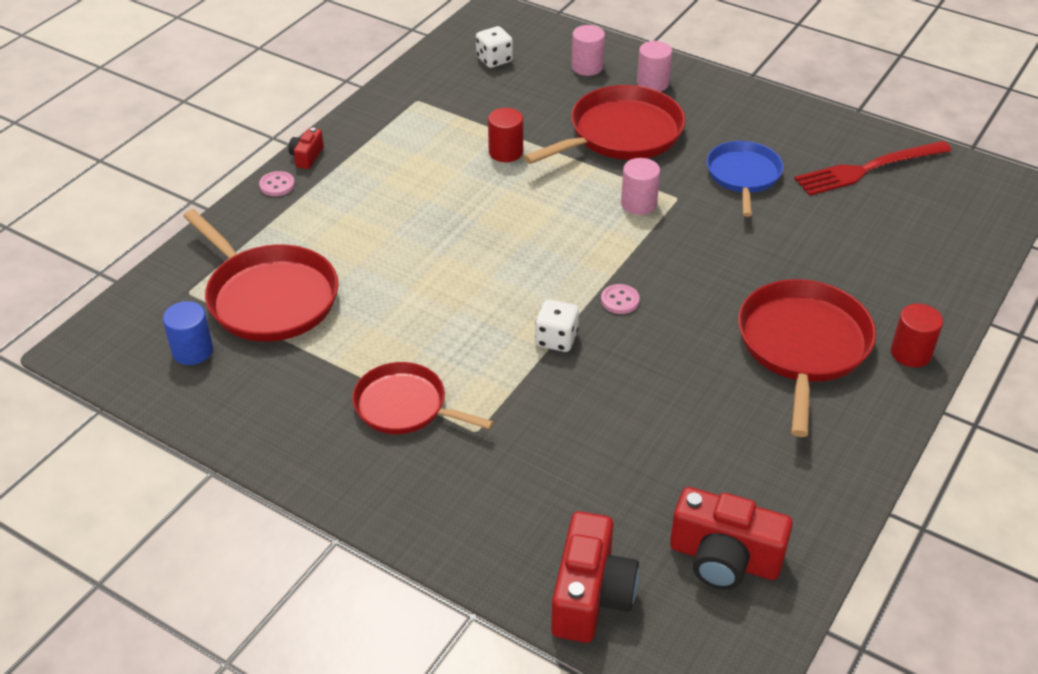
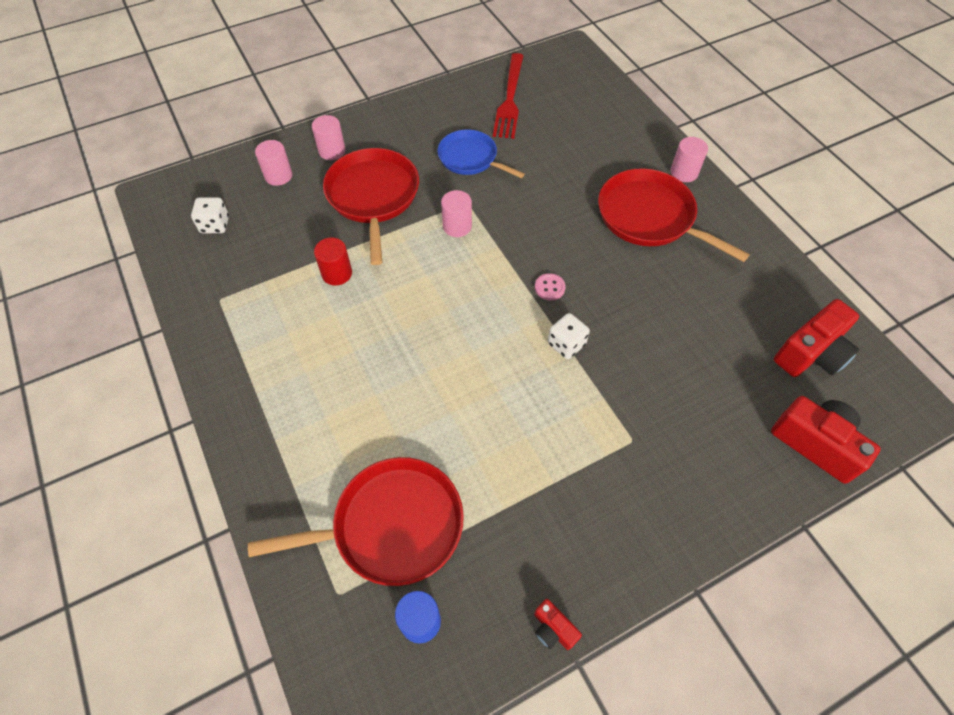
camera: 60 degrees left, 15 degrees up
(277, 185) = (245, 455): pink button -> none
(307, 157) = (224, 414): red camera -> red camera (553, 629)
(405, 406) = (582, 477): red pan -> none
(911, 353) = (684, 172): red cylinder -> pink cylinder

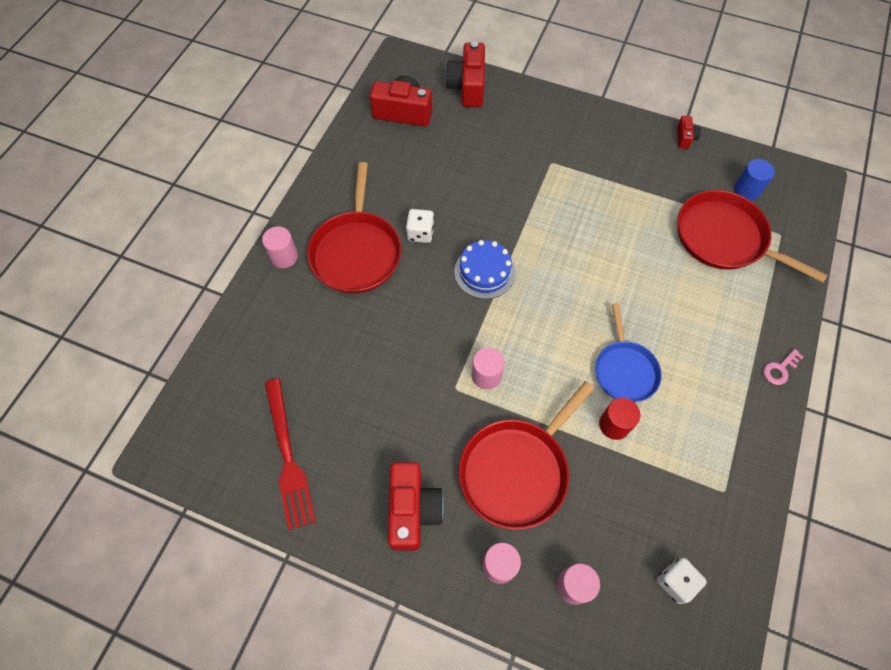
camera: 130 degrees left, 5 degrees up
(237, 432) = (780, 369): none -> pink key
(410, 133) = (413, 510): none -> red camera
(470, 158) = (400, 427): blue pan -> blue pan (624, 370)
(510, 98) = (288, 456): red fork -> red fork turned 105 degrees clockwise
(549, 288) = (484, 272): pink button -> blue cake
(566, 344) = (521, 233): white dice -> white dice (420, 233)

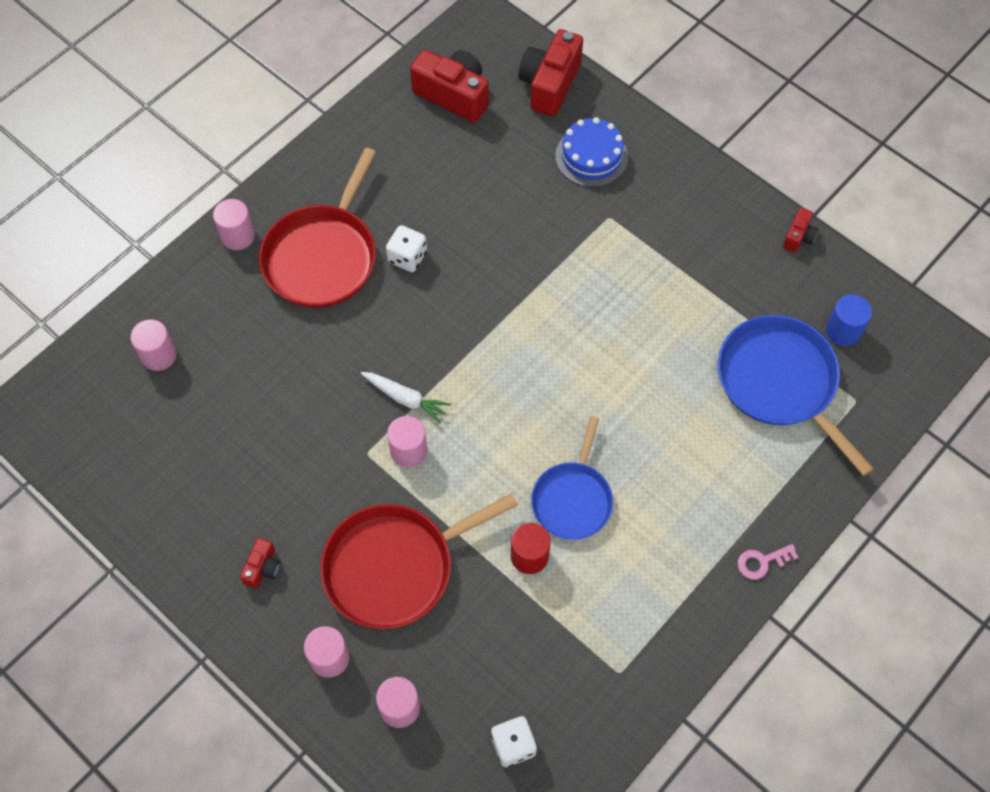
camera: 20 degrees right, 0 degrees up
(257, 367) = (159, 355): none -> pink cylinder
(288, 456) = (153, 464): red fork -> none
(413, 510) = (263, 568): red camera -> red camera, size x0.49
(466, 337) = (405, 399): none -> white carrot
(484, 272) = (462, 329): blue cake -> blue cake (591, 156)
(724, 238) = (780, 382): red pan -> blue pan

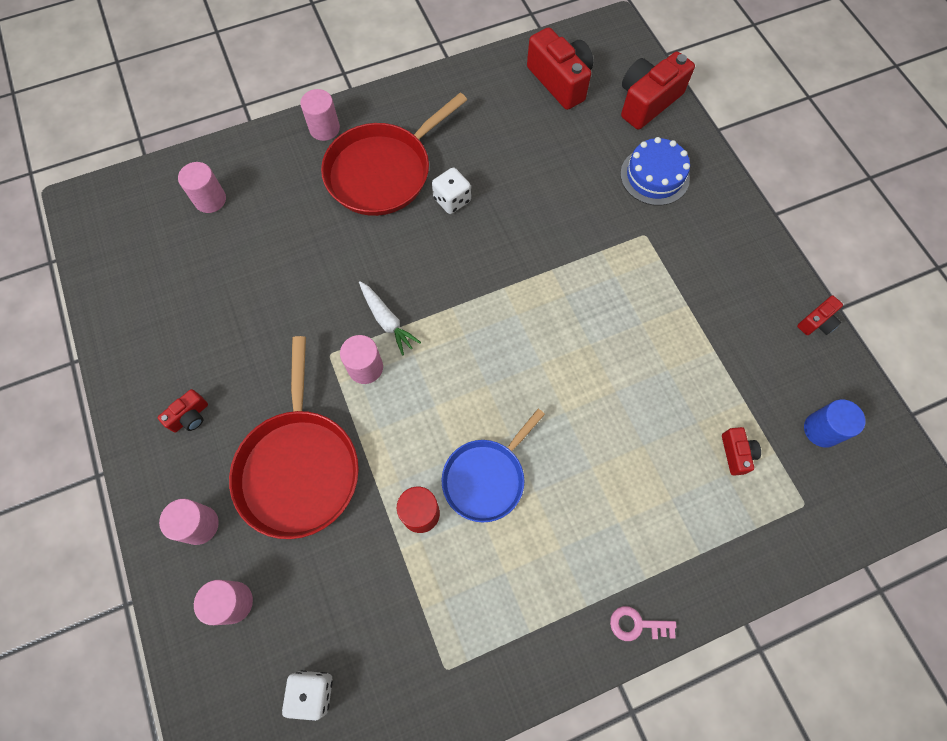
camera: 25 degrees right, 5 degrees up
(395, 566) = (299, 467): red pan -> red pan turned 90 degrees counterclockwise
(780, 382) = (736, 453): blue pan -> red camera

